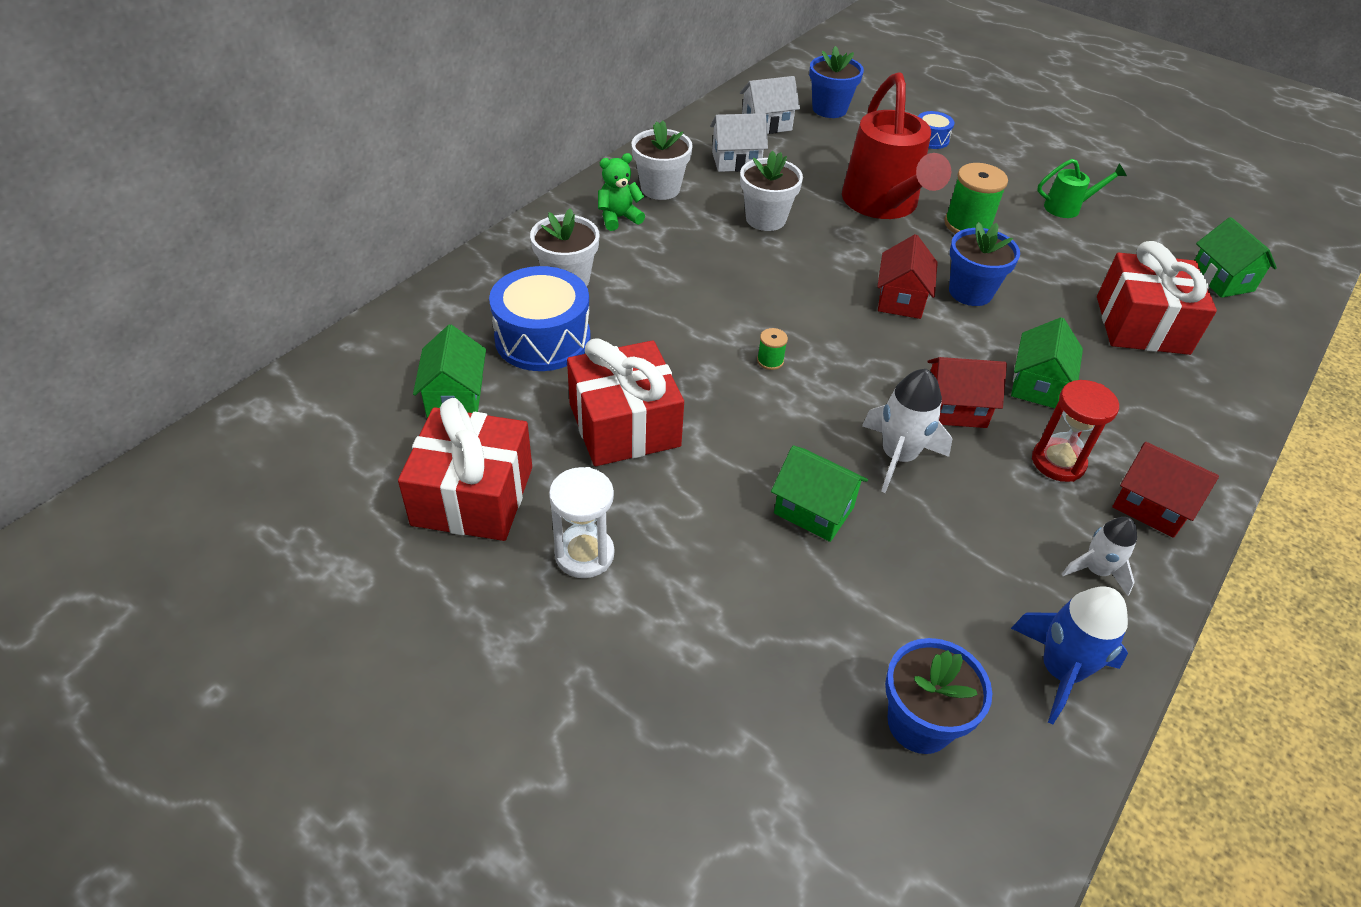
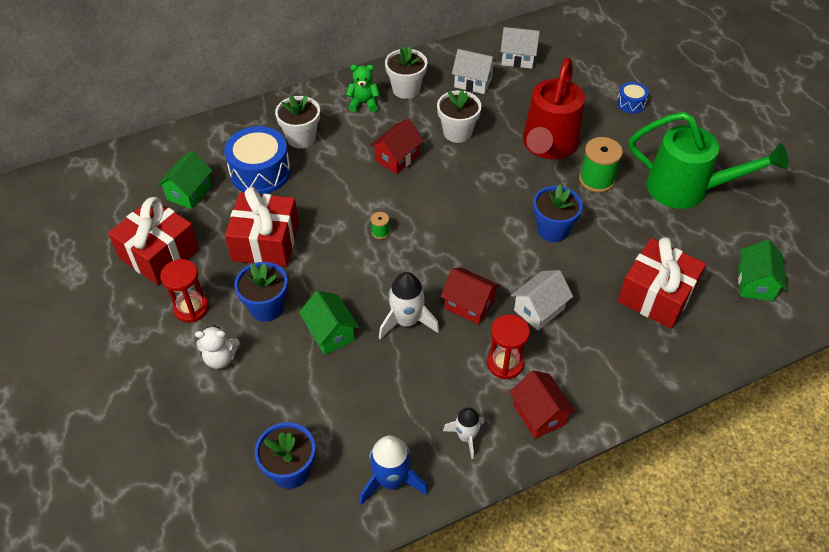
camera: 30 degrees right, 5 degrees up
(584, 554) = (191, 308): white hourglass -> red hourglass
(687, 607) = (220, 358): none -> white teddy bear
(829, 109) = (574, 58): blue flower pot -> blue flower pot (266, 307)
(901, 299) = (499, 219): red house -> red house (397, 158)
(1037, 385) = (539, 309): green house -> white house
(1067, 208) = (687, 189): green watering can -> green watering can, size x2.18

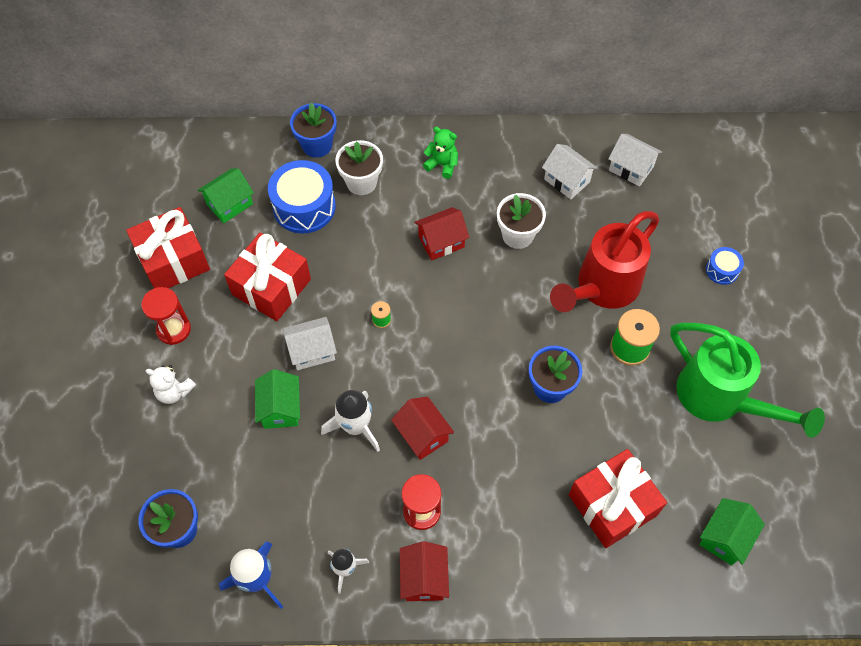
camera: 25 degrees right, 10 degrees up
(266, 307) = (238, 357): blue flower pot -> blue flower pot (317, 145)
(406, 89) = (493, 163): white flower pot -> none
(539, 309) = (486, 469): white house -> white house (312, 351)

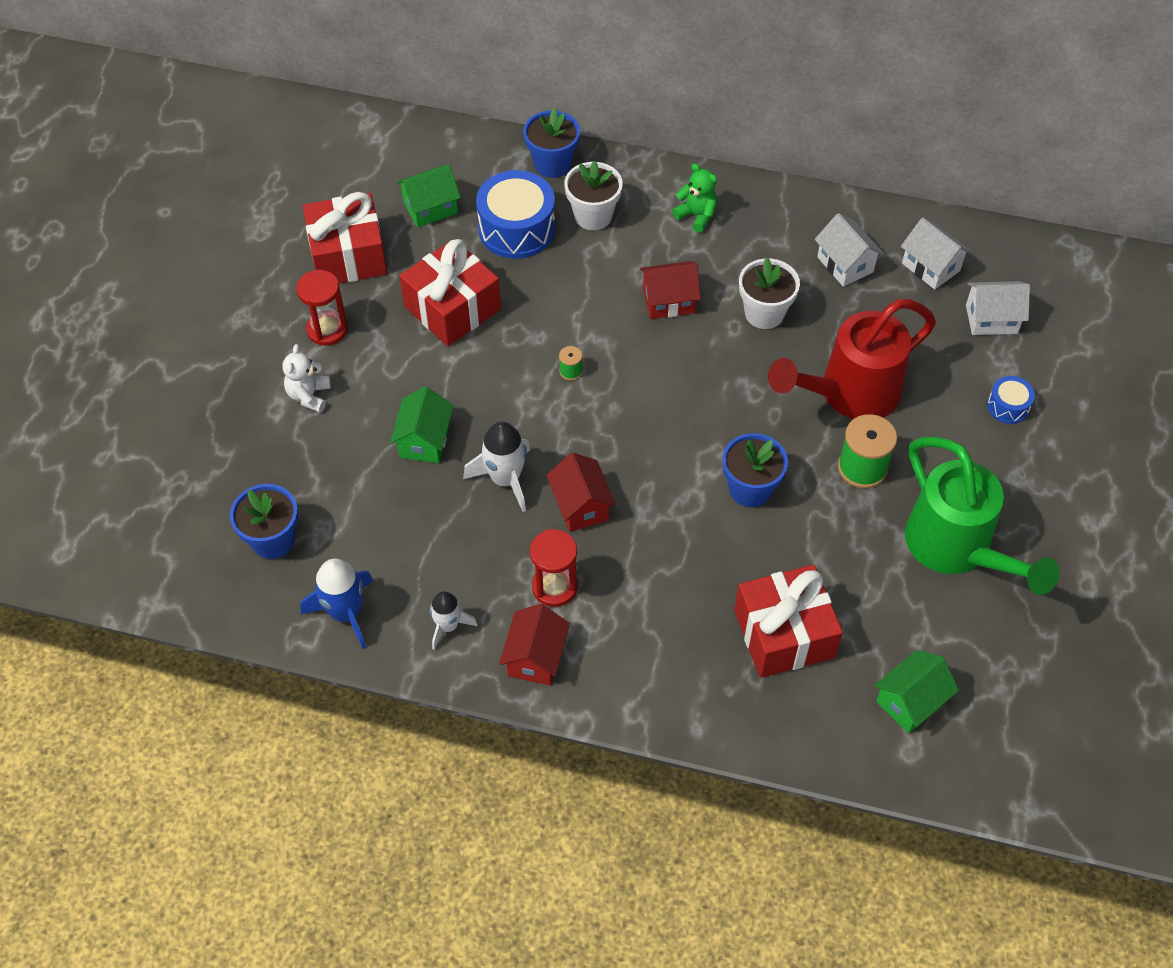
camera: 15 degrees right, 5 degrees down
(174, 392) = (309, 396): white teddy bear -> white teddy bear turned 60 degrees clockwise
(312, 351) = (479, 387): white house -> white house (991, 319)

